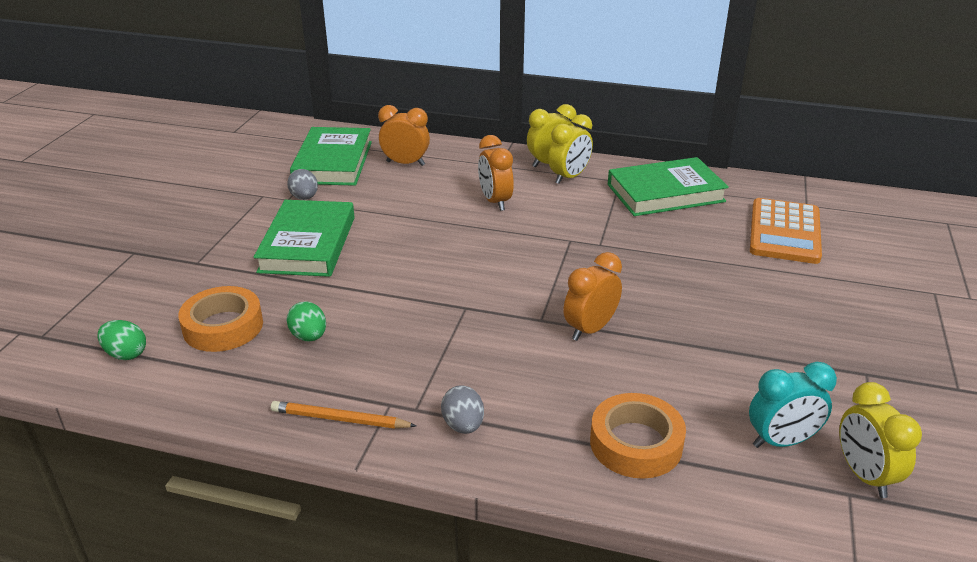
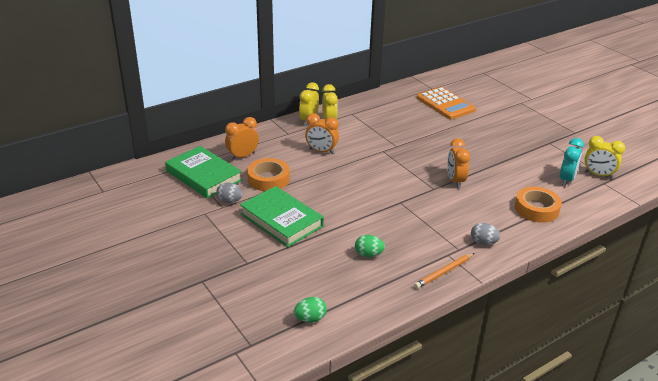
camera: 50 degrees left, 0 degrees up
(223, 326) = (325, 277): orange tape -> orange tape (268, 179)
(665, 193) = (378, 110): green book -> none

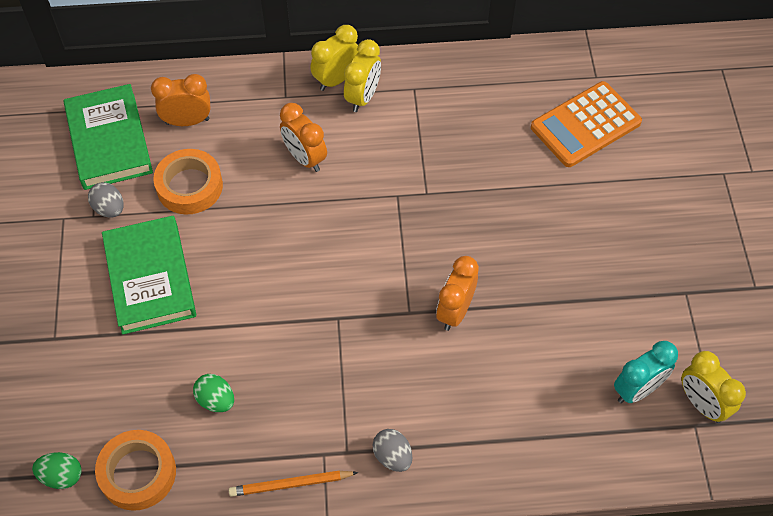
camera: 30 degrees right, 25 degrees up
(445, 104) = (585, 125): orange calculator -> orange calculator turned 60 degrees clockwise
(536, 209) = (531, 429): orange tape -> orange tape (138, 473)

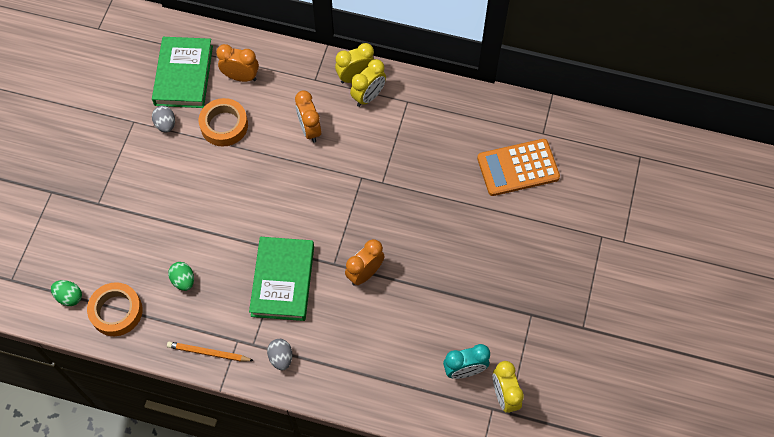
camera: 20 degrees right, 5 degrees up
(150, 278) = (173, 182): green book -> green book (283, 280)

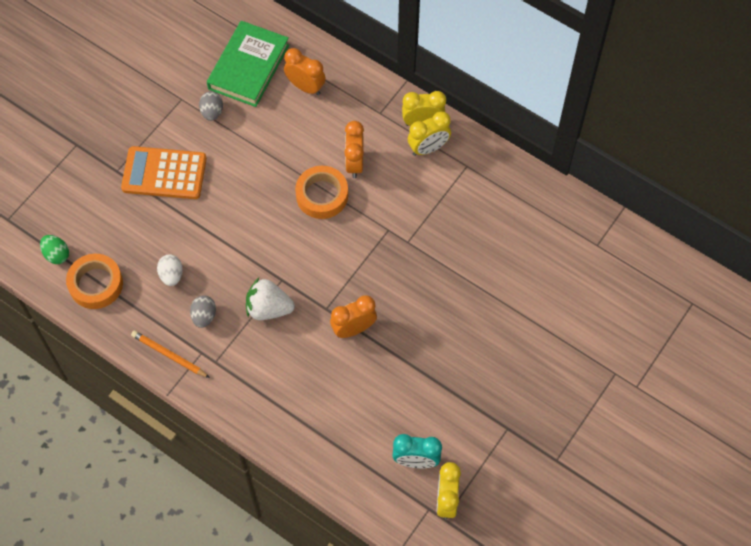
camera: 20 degrees right, 0 degrees up
(183, 280) = (171, 275): green egg -> white egg
(224, 125) = (270, 131): orange tape -> orange tape (322, 195)
(281, 358) = (238, 384): grey egg -> grey egg (204, 316)
(283, 280) = (268, 308): green book -> white strawberry
(518, 168) = (555, 273): orange calculator -> orange calculator (164, 173)

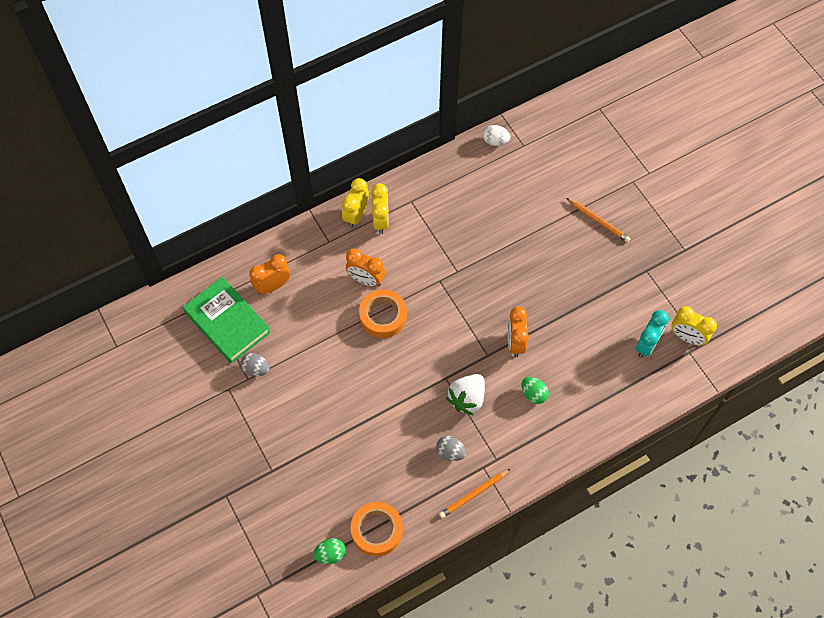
camera: 65 degrees left, 0 degrees up
(164, 173) = (296, 432): orange calculator -> none
(171, 275) = (399, 464): white egg -> white egg (495, 141)
(303, 369) = (533, 394): none -> green egg
(543, 356) = (598, 221): none -> orange pencil

